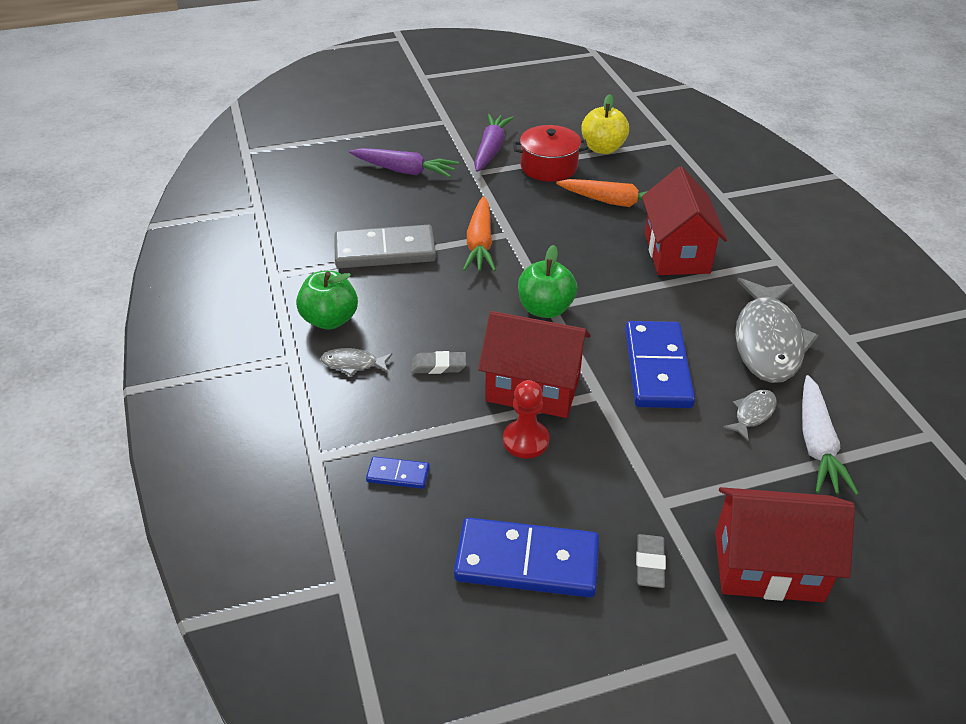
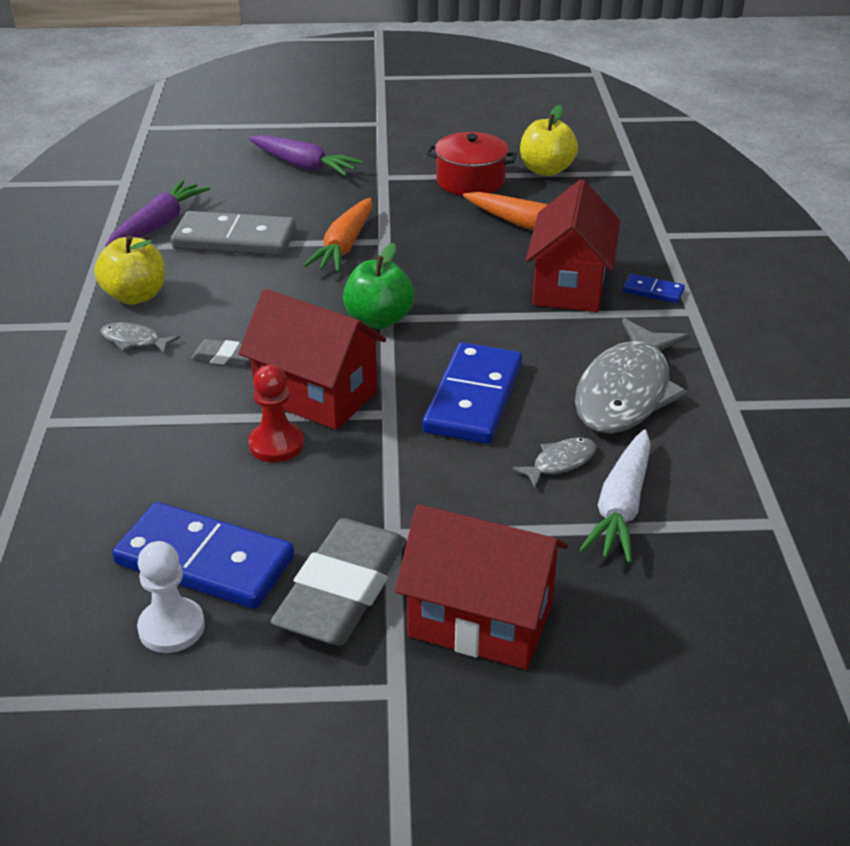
camera: 15 degrees right, 5 degrees down
(330, 320) = (135, 296): green apple -> yellow apple
(398, 474) = (117, 452): blue domino -> blue domino (653, 291)
(491, 150) = (413, 156): purple carrot -> purple carrot (159, 224)
(534, 629) = (171, 627): none -> white pawn
(650, 563) = (342, 590): grey eraser -> grey eraser, size x2.17

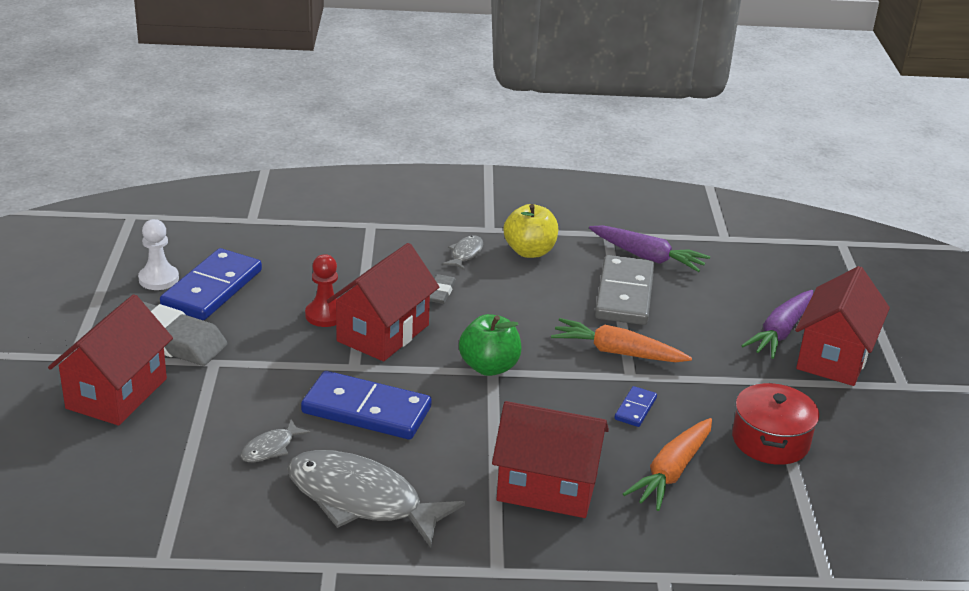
camera: 90 degrees right, 5 degrees down
(343, 146) = (834, 357): none -> red house
(546, 170) = (812, 501): yellow apple -> none
(560, 462) = (271, 448): grey fish -> grey fish turned 75 degrees clockwise
(621, 507) = (208, 473): white carrot -> none
(653, 291) = (537, 547): blue domino -> blue domino (635, 409)

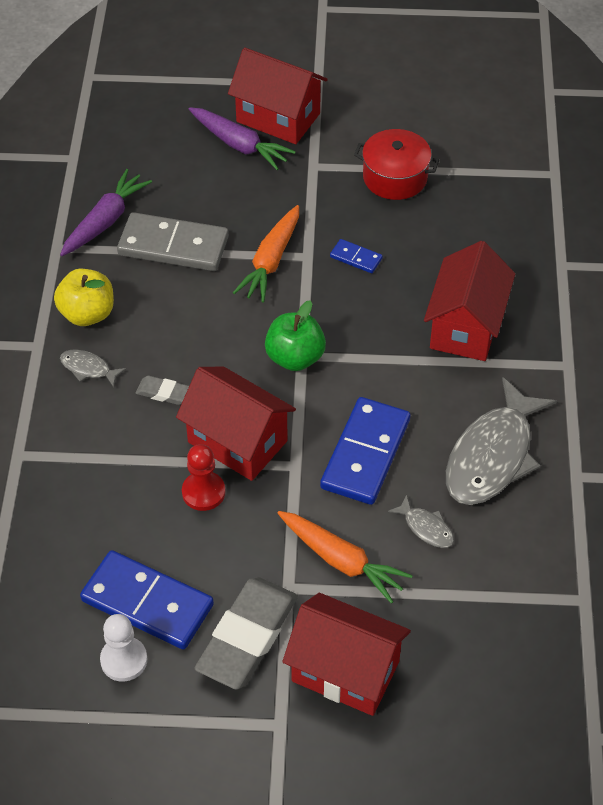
camera: 85 degrees left, 20 degrees up
(671, 472) = (440, 244): orange carrot -> orange carrot (341, 561)

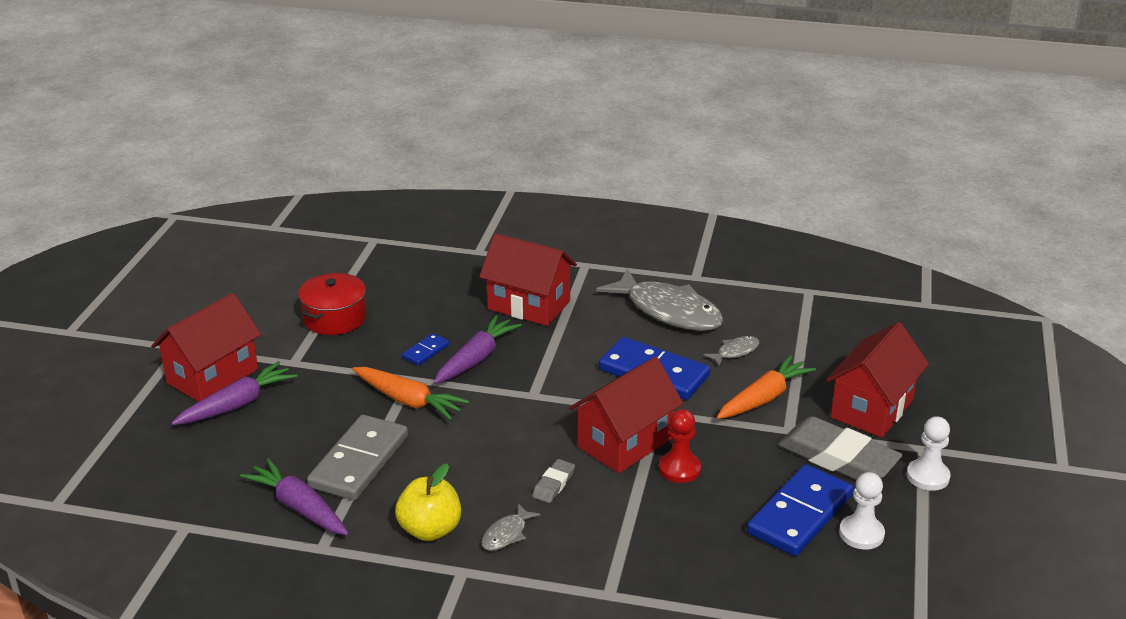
camera: 80 degrees left, 20 degrees down
(229, 727) = (928, 476): none -> white pawn
(295, 357) = (534, 399): green apple -> none
(353, 299) = (476, 359): none -> purple carrot

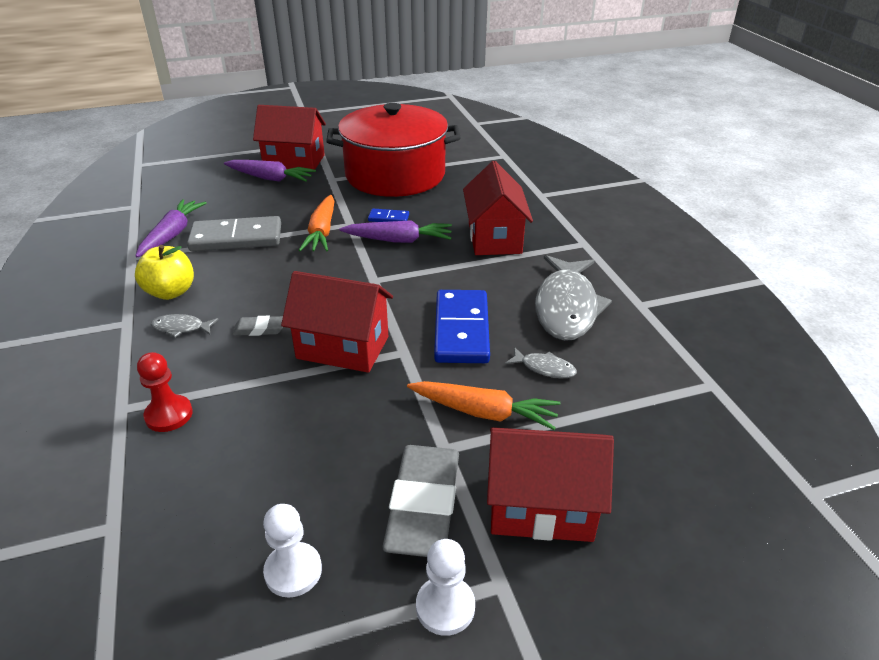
camera: 60 degrees right, 5 degrees up
(334, 318) = (395, 175): red pot -> red pot, size x2.03
(679, 469) = (325, 392): red pawn -> red pawn (169, 415)
(800, 514) = (301, 504): blue domino -> none

